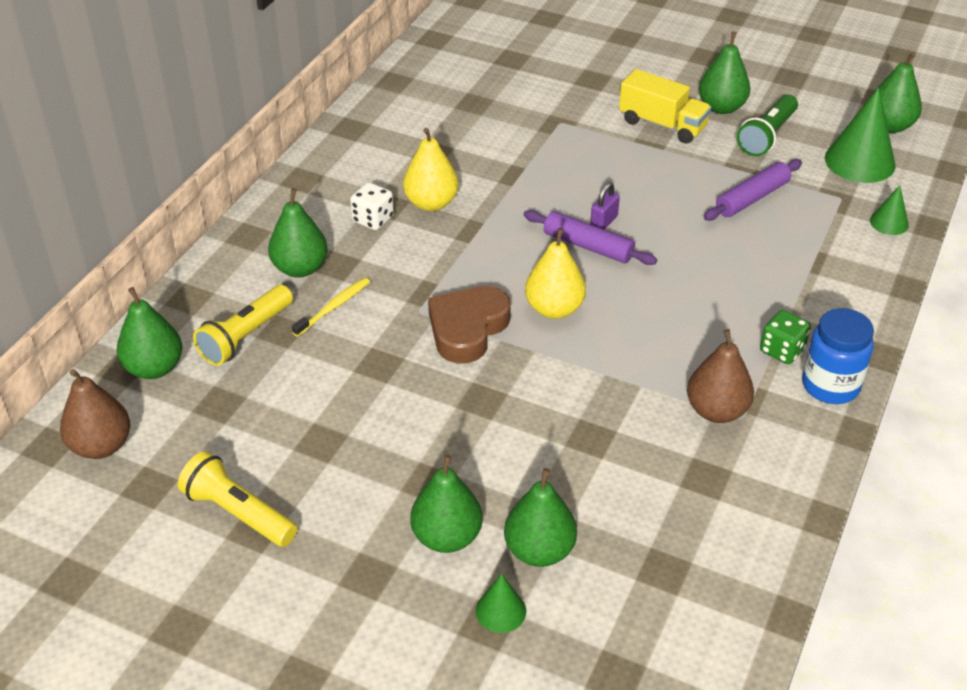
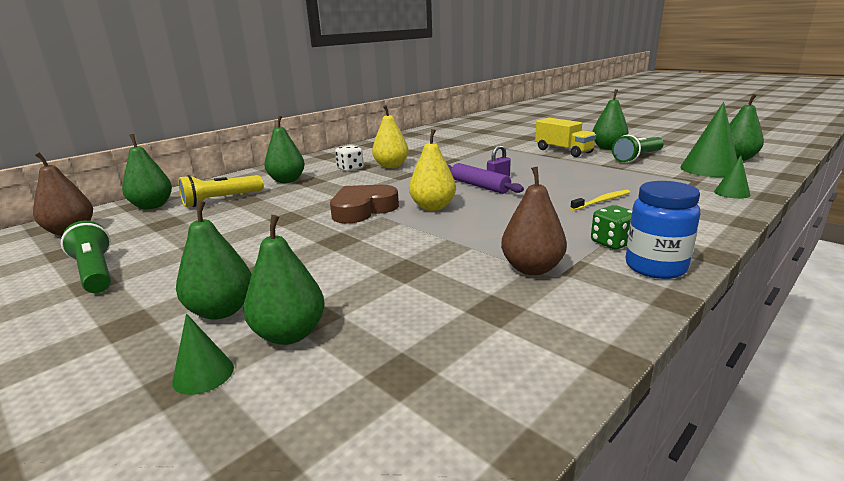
camera: 20 degrees right, 20 degrees down
(238, 513) = (95, 272): yellow flashlight -> green flashlight
(334, 307) = (288, 194): yellow toothbrush -> yellow toothbrush (602, 201)
(752, 198) = (615, 177): purple rolling pin -> none

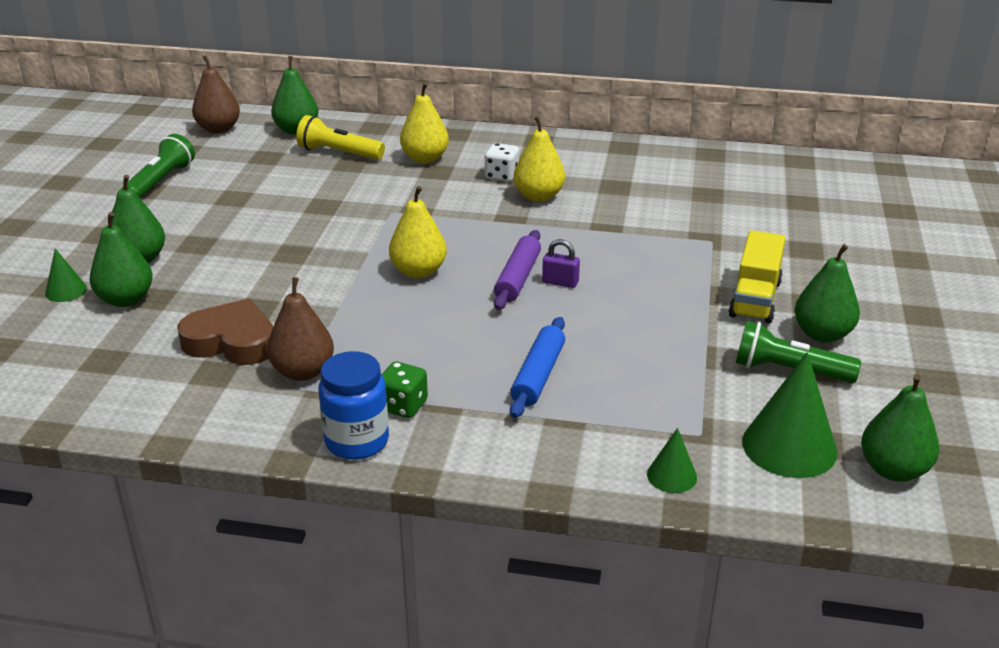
camera: 55 degrees right, 10 degrees up
(287, 180) = (425, 158): green pear -> yellow pear
(363, 209) = (377, 235): brown heart -> brown heart (231, 341)
(602, 201) = (538, 375): yellow toothbrush -> blue rolling pin

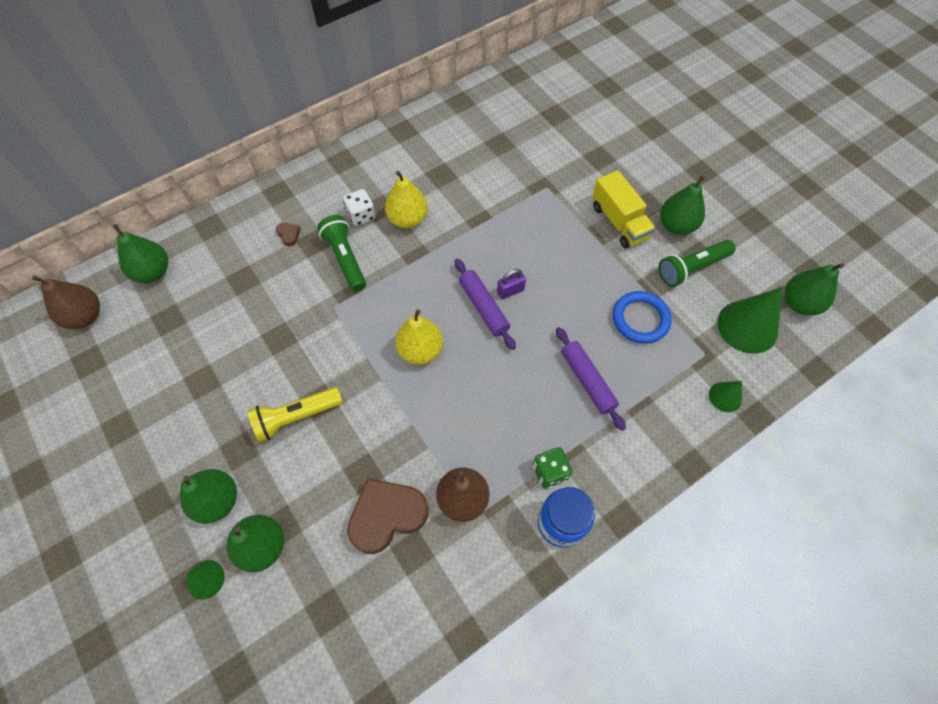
camera: 45 degrees left, 30 degrees up
(161, 181) = (119, 410): green flashlight -> green flashlight (345, 259)
(339, 153) = (219, 274): yellow flashlight -> yellow flashlight (296, 417)
(425, 158) = (289, 235): yellow pear -> brown heart
(538, 375) = (587, 381): blue rolling pin -> purple rolling pin
(666, 370) = (640, 319): none -> blue ring

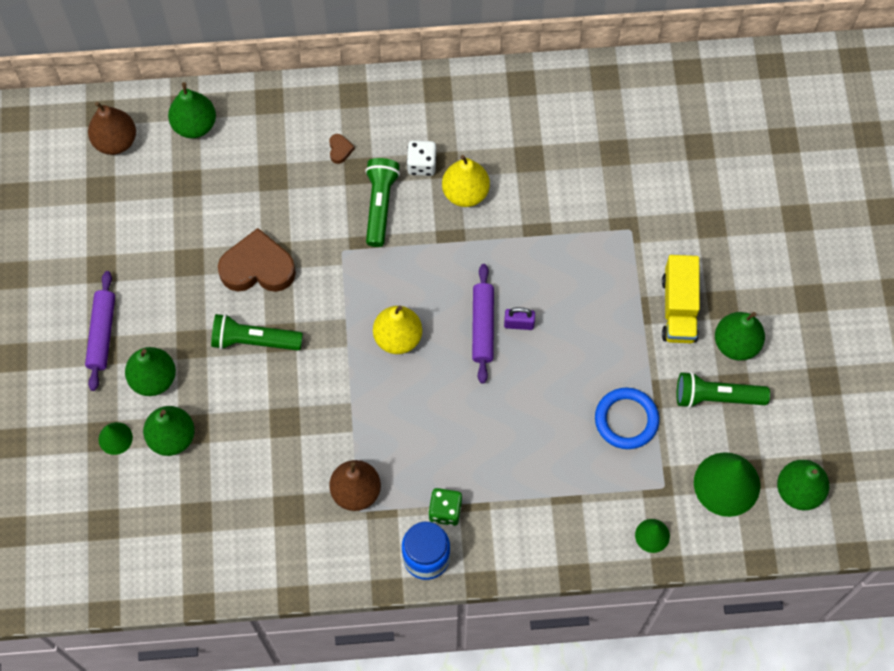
camera: 30 degrees right, 5 degrees up
(296, 417) = (254, 340): yellow flashlight -> green flashlight
(387, 516) = (285, 469): brown heart -> brown heart (258, 267)
(587, 381) = (533, 450): purple rolling pin -> purple rolling pin (102, 334)

